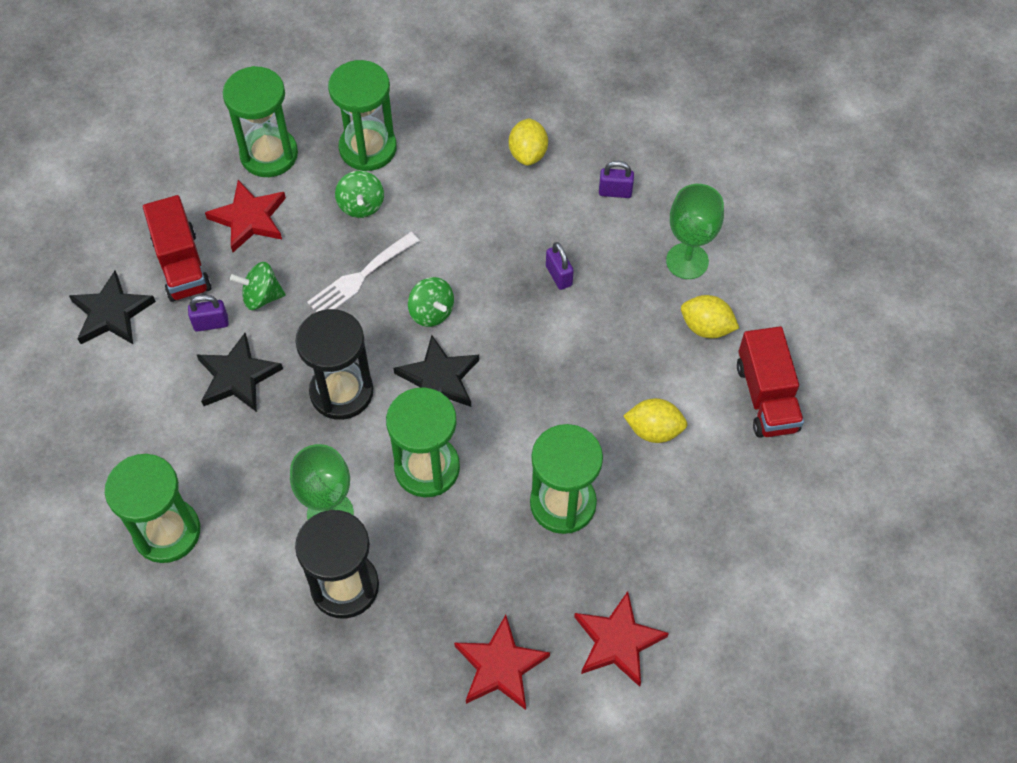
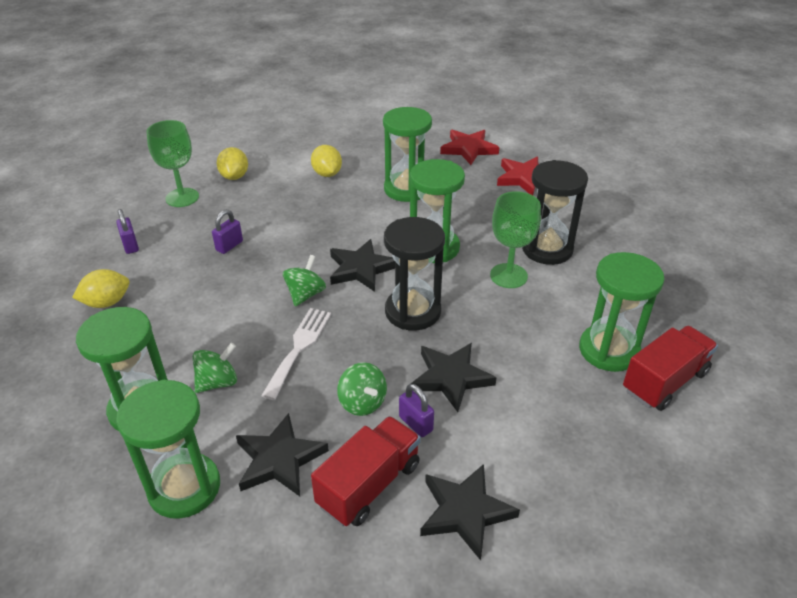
camera: 120 degrees left, 20 degrees down
(249, 218) = (279, 459): red star -> black star
(360, 277) = (299, 348): white fork -> white fork turned 90 degrees counterclockwise
(766, 397) = (272, 145): red truck -> red truck (664, 381)

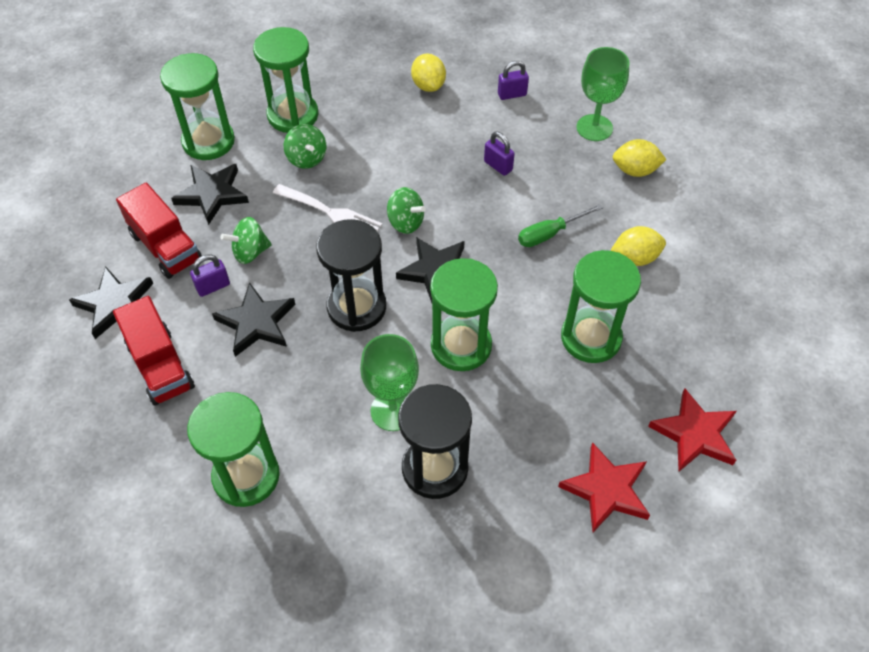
camera: 100 degrees right, 15 degrees up
(308, 213) = (550, 234): none -> green screwdriver
(664, 381) = (185, 515): red truck -> red truck (160, 366)

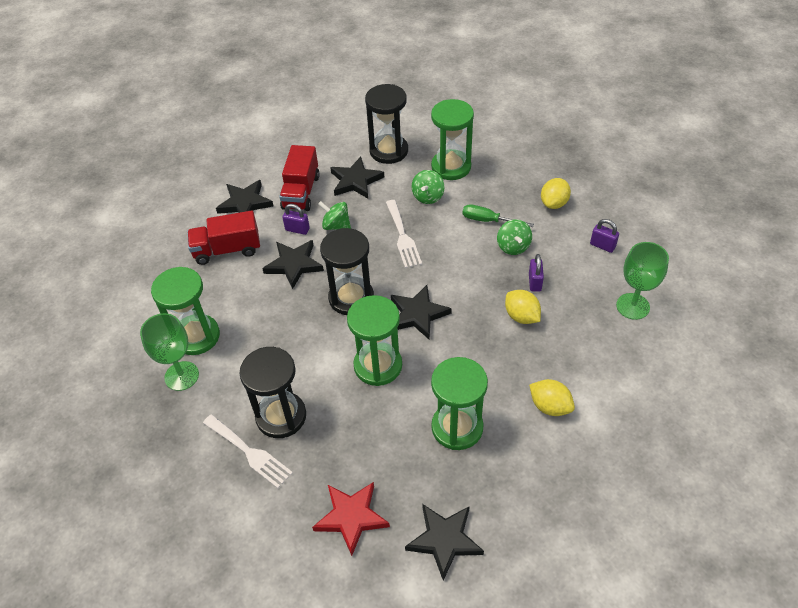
camera: 50 degrees right, 5 degrees down
(160, 366) = (227, 250): red truck -> red truck turned 60 degrees clockwise
(208, 141) = (389, 151): green hourglass -> black hourglass
(393, 411) = (299, 367): green goblet -> green goblet (181, 376)
(405, 222) = (436, 273): green spinning top -> green spinning top (513, 246)
(449, 527) = (249, 452): none -> white fork
(550, 234) = (513, 347): green screwdriver -> green screwdriver (488, 220)
(635, 170) = (625, 354): yellow lemon -> yellow lemon (521, 316)
(694, 434) = (444, 540): red star -> black star

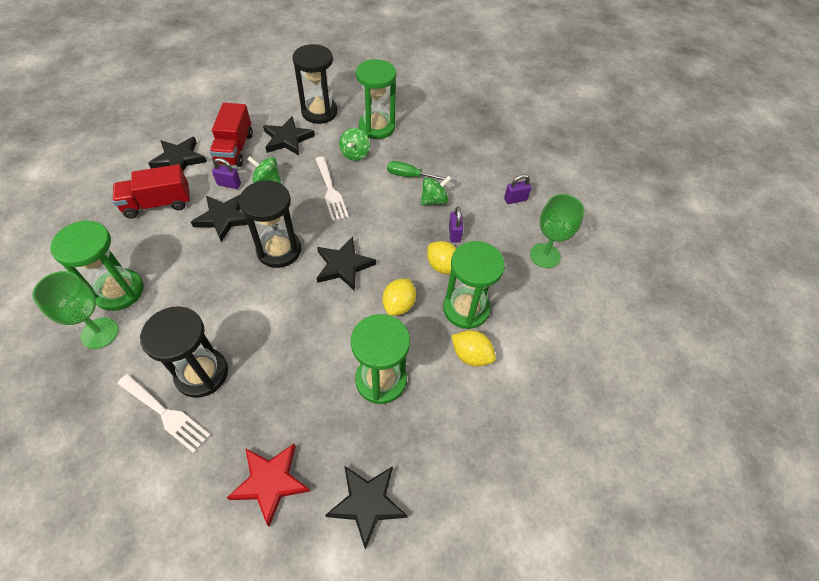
camera: 10 degrees left, 5 degrees up
(378, 365) = (303, 318): green hourglass -> green hourglass (466, 309)
(513, 246) = (434, 200): green spinning top -> green spinning top turned 105 degrees counterclockwise
(554, 203) = (470, 161): yellow lemon -> yellow lemon (399, 305)
(602, 245) = (515, 199): purple padlock -> purple padlock turned 45 degrees counterclockwise

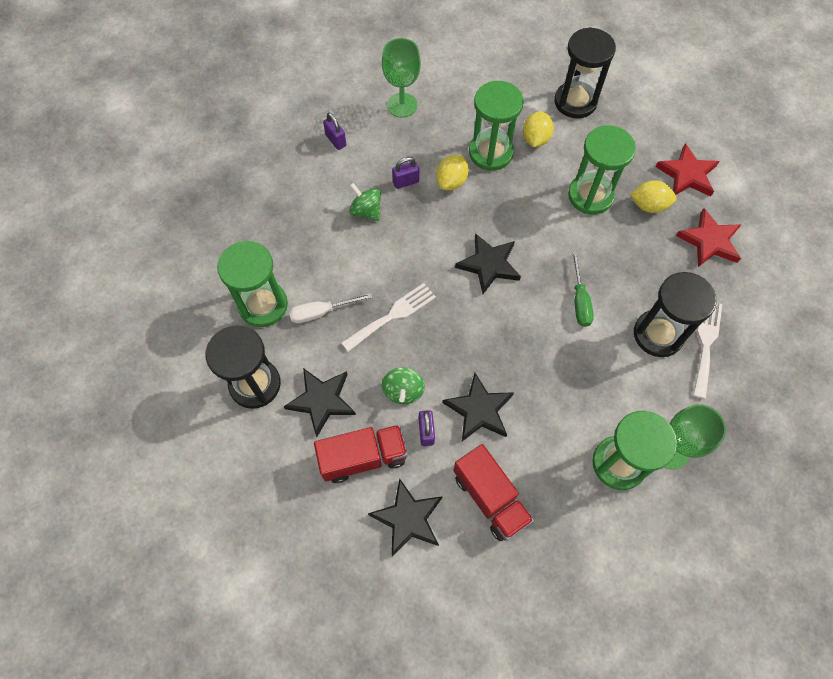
camera: 105 degrees left, 10 degrees up
(279, 250) = (497, 332): black hourglass -> black hourglass (575, 102)
(355, 154) = (321, 312): green spinning top -> white screwdriver
(367, 503) = (687, 174): black star -> red star
(399, 305) = (511, 204): yellow lemon -> yellow lemon (648, 205)
(411, 176) = (337, 243): green screwdriver -> green screwdriver (579, 300)

